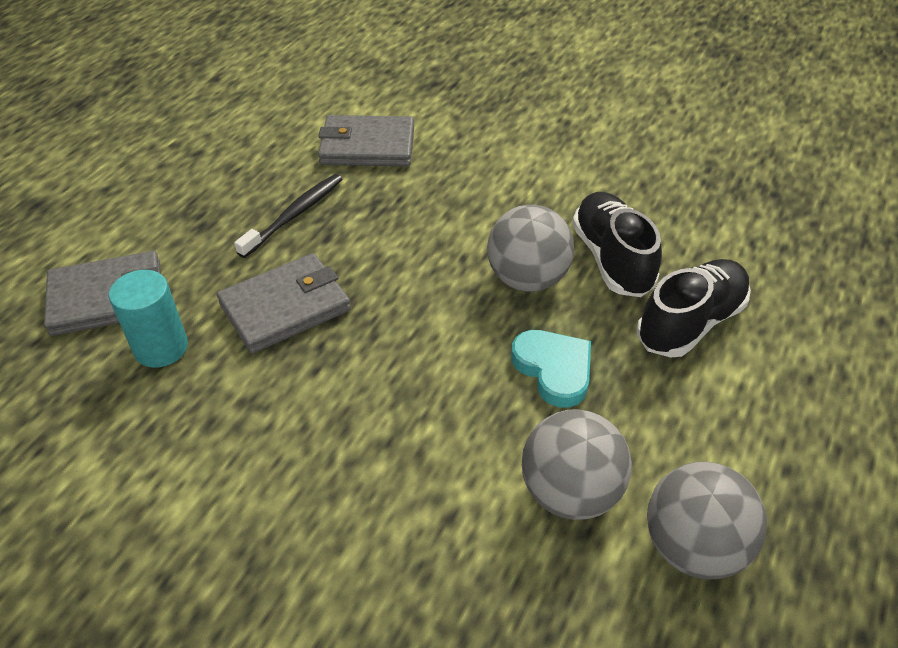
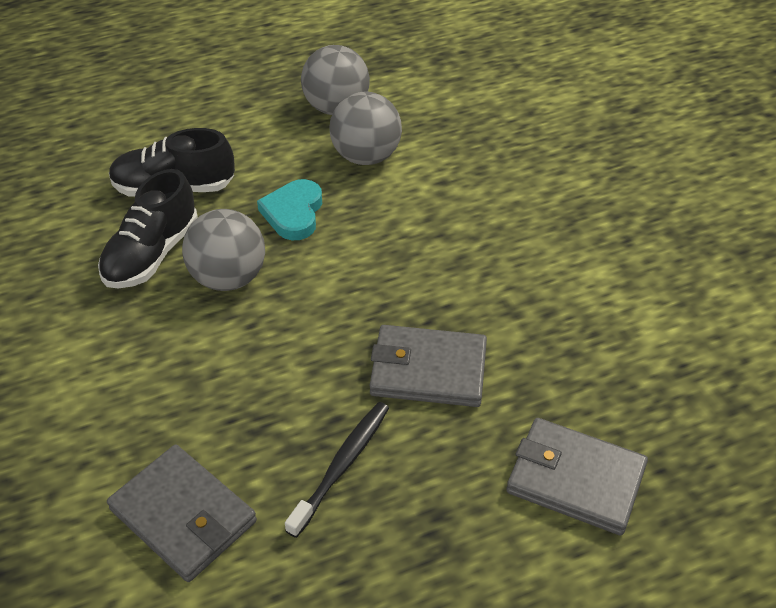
camera: 140 degrees left, 0 degrees up
(161, 348) = (552, 395): turquoise cylinder -> none
(294, 215) = (341, 466): black toothbrush -> black toothbrush turned 135 degrees clockwise

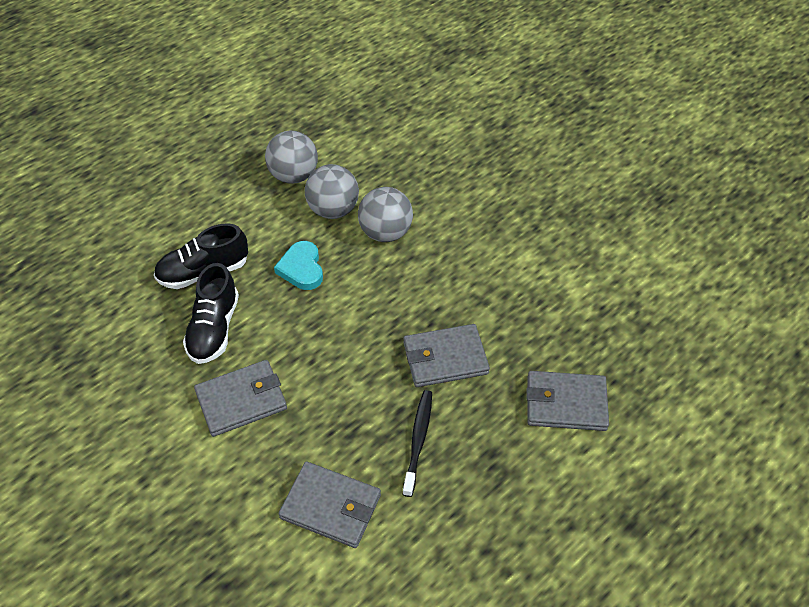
camera: 20 degrees left, 5 degrees up
(140, 347) = (241, 400): none -> grey wallet
(228, 278) = (279, 331): grey ball -> grey ball (385, 233)

